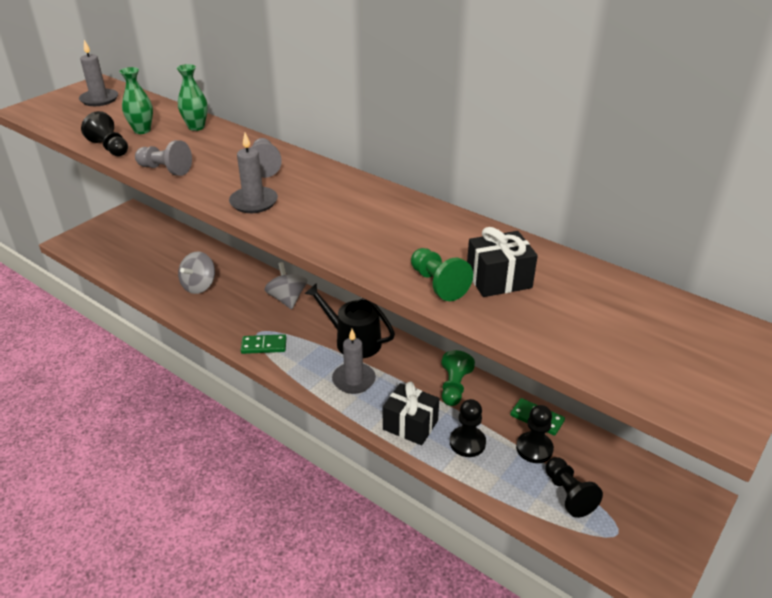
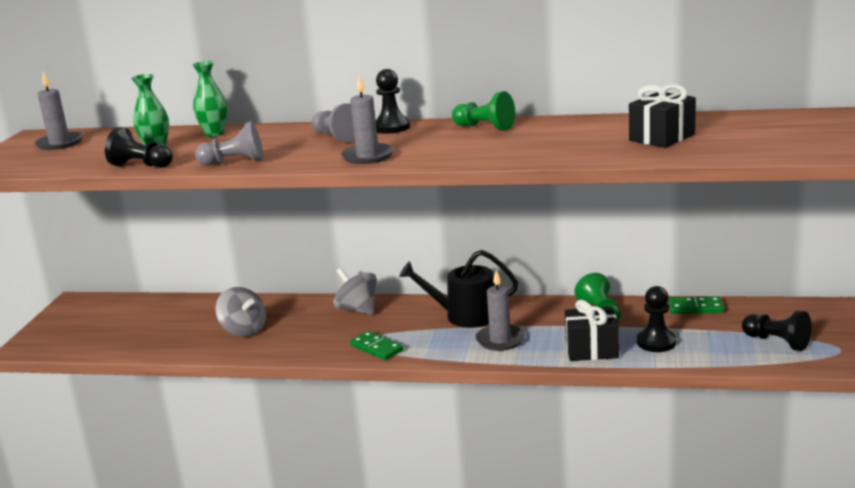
camera: 25 degrees left, 15 degrees down
(199, 286) = (243, 330): grey spinning top -> grey spinning top turned 45 degrees counterclockwise
(264, 346) = (376, 348): green domino -> green domino turned 75 degrees clockwise
(438, 284) = (618, 152): green pawn -> green pawn (485, 127)
(534, 448) = (716, 326): black pawn -> black pawn (391, 127)

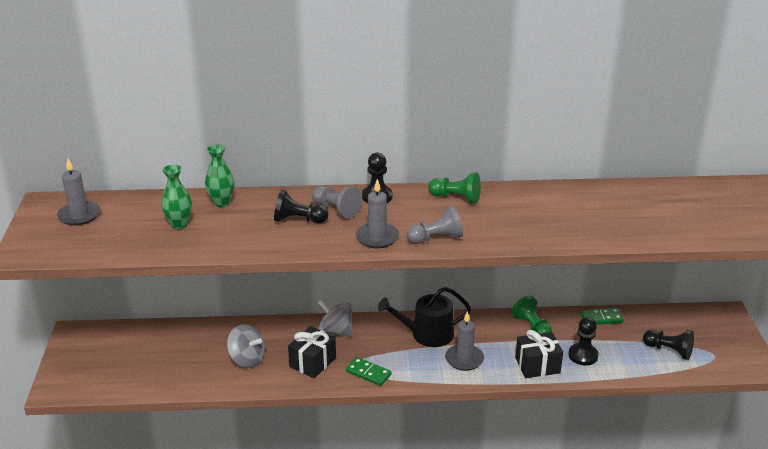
camera: 15 degrees left, 10 degrees up
(141, 166) = (180, 250): black pawn -> black pawn (298, 220)
(234, 162) = (264, 245): grey pawn -> grey pawn (436, 238)
(661, 137) = (602, 214): black gift -> black gift (312, 362)

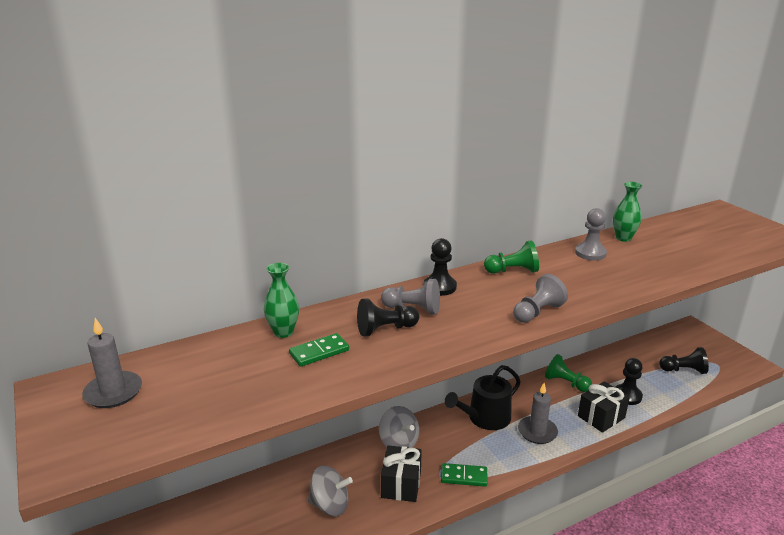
camera: 25 degrees left, 5 degrees down
(179, 224) = (254, 369): green vase -> green vase (623, 238)
(335, 331) = (399, 443): grey spinning top -> grey spinning top turned 135 degrees counterclockwise
(377, 237) = (482, 326): grey candle -> none
(550, 199) = (590, 253): none -> grey pawn
(601, 318) = (610, 358): green domino -> green domino (319, 352)

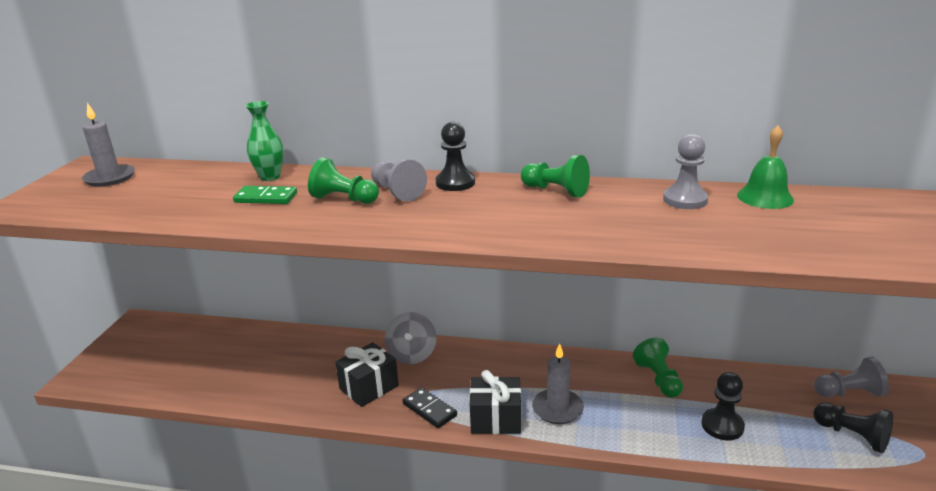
camera: 40 degrees right, 0 degrees up
(330, 505) = (296, 373): grey spinning top -> none
(385, 329) = (344, 199): black pawn -> green pawn
(464, 477) = (429, 410): green domino -> black domino
(485, 418) = (520, 371): black watering can -> none
(537, 312) = (507, 231): grey pawn -> grey pawn (849, 393)
(601, 417) = (654, 430): black gift -> black gift (496, 419)
(623, 238) = (765, 197): green vase -> green bell

